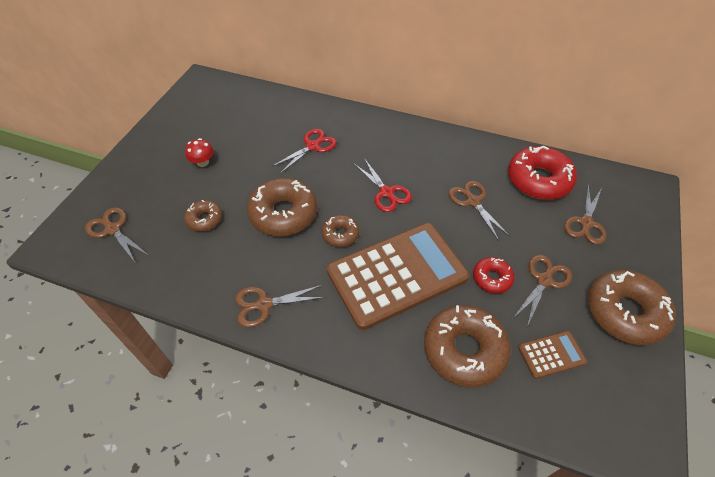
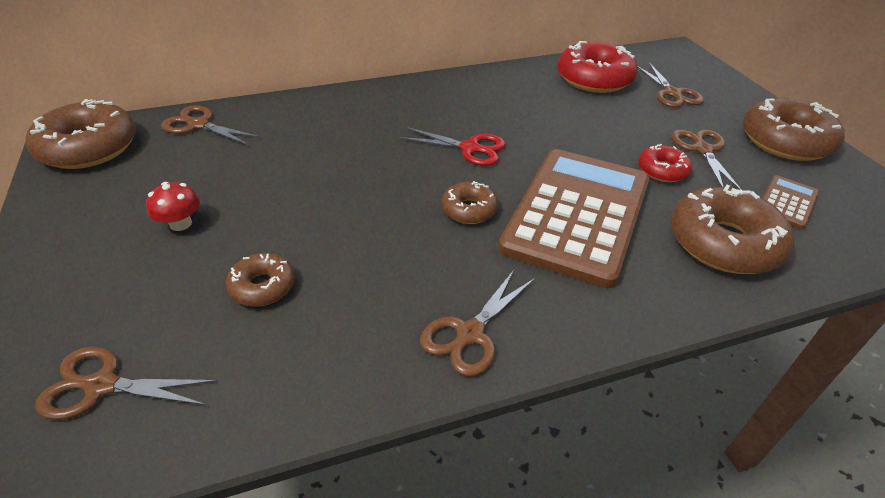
camera: 40 degrees left, 10 degrees down
(283, 214) = (373, 224): brown donut -> brown donut (89, 148)
(312, 146) = (327, 143): red scissors -> none
(473, 201) = (563, 118): brown scissors -> brown scissors (199, 125)

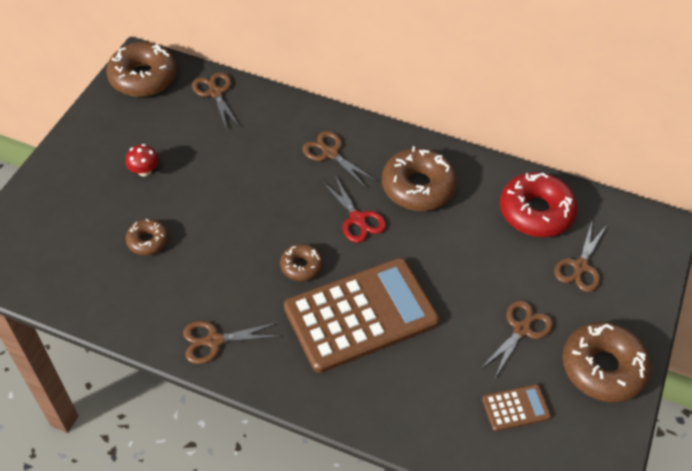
camera: 40 degrees right, 10 degrees up
(102, 386) = (44, 248): brown scissors -> brown scissors (330, 153)
(662, 170) = (465, 324): red donut -> none
(723, 243) = (425, 398): brown donut -> brown donut (418, 187)

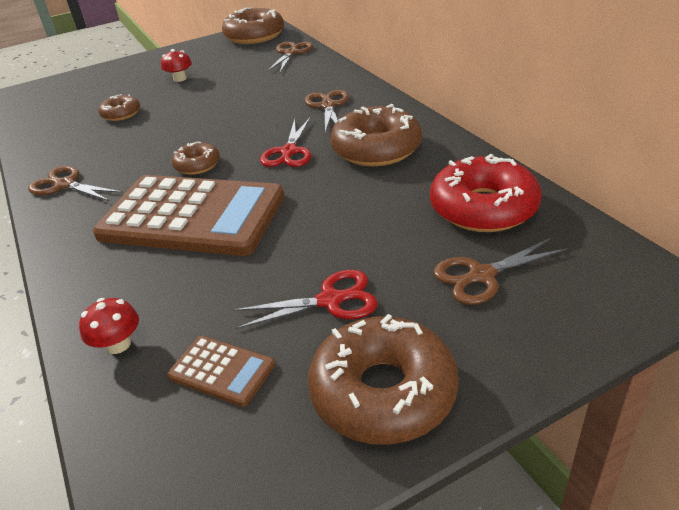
camera: 45 degrees right, 15 degrees down
(440, 431) = (118, 344): none -> red mushroom
(522, 329) = (330, 300): brown scissors -> red scissors

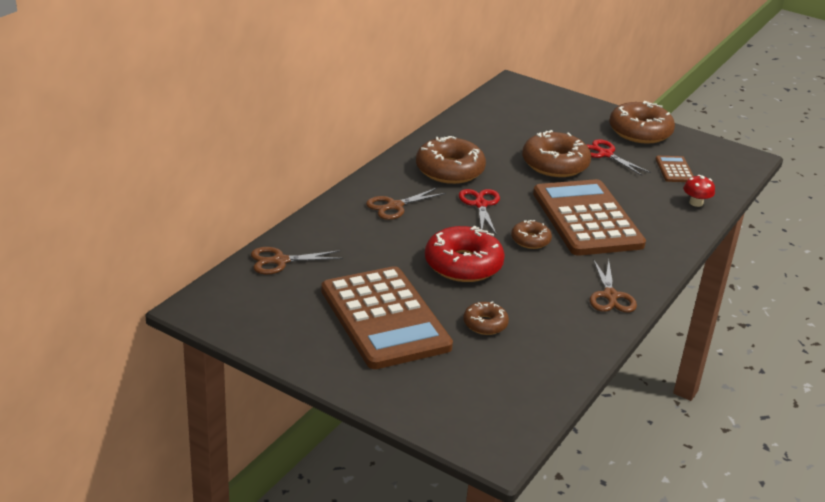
camera: 125 degrees left, 5 degrees down
(180, 79) = (384, 318): red mushroom -> brown calculator
(254, 36) = (231, 307): brown donut -> brown donut (555, 164)
(289, 152) = (480, 204): red scissors -> red scissors turned 75 degrees counterclockwise
(481, 275) = (548, 120): brown scissors -> none
(483, 208) = (490, 126): red donut -> red donut (463, 264)

